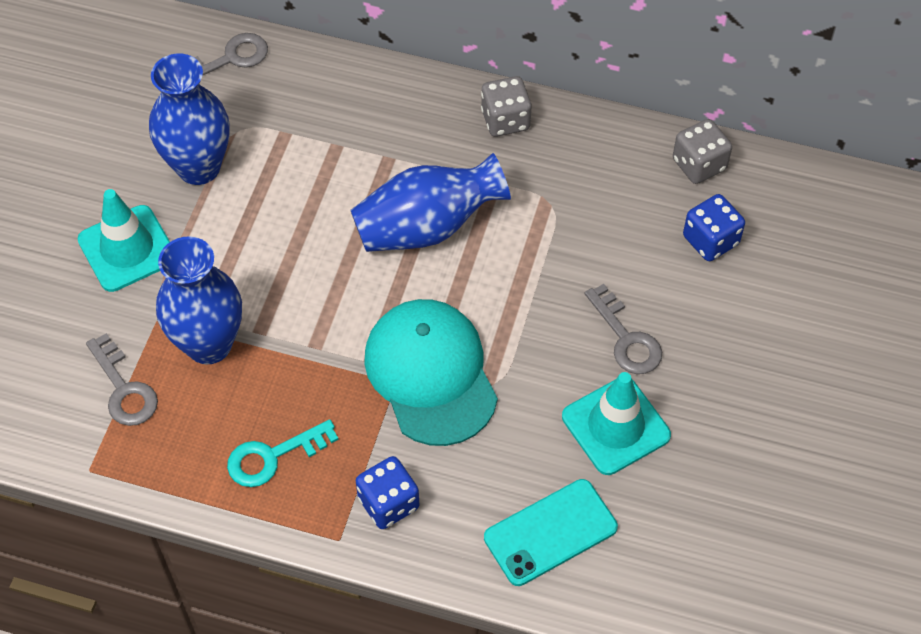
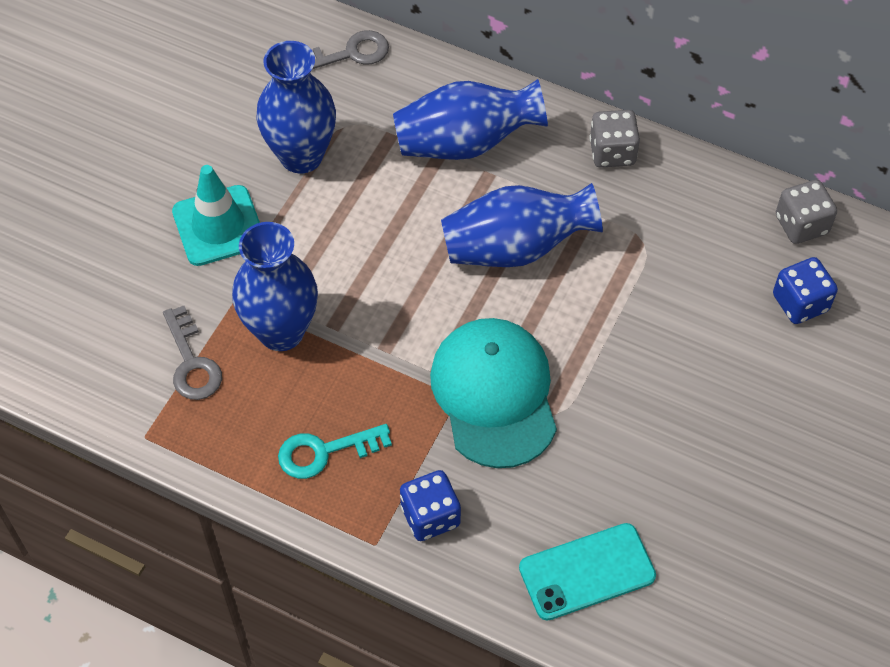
camera: 10 degrees right, 0 degrees up
(360, 131) = (465, 143): none -> blue vase
(615, 426) = (671, 475): turquoise traffic cone -> none
(626, 338) = (697, 389): grey key -> none

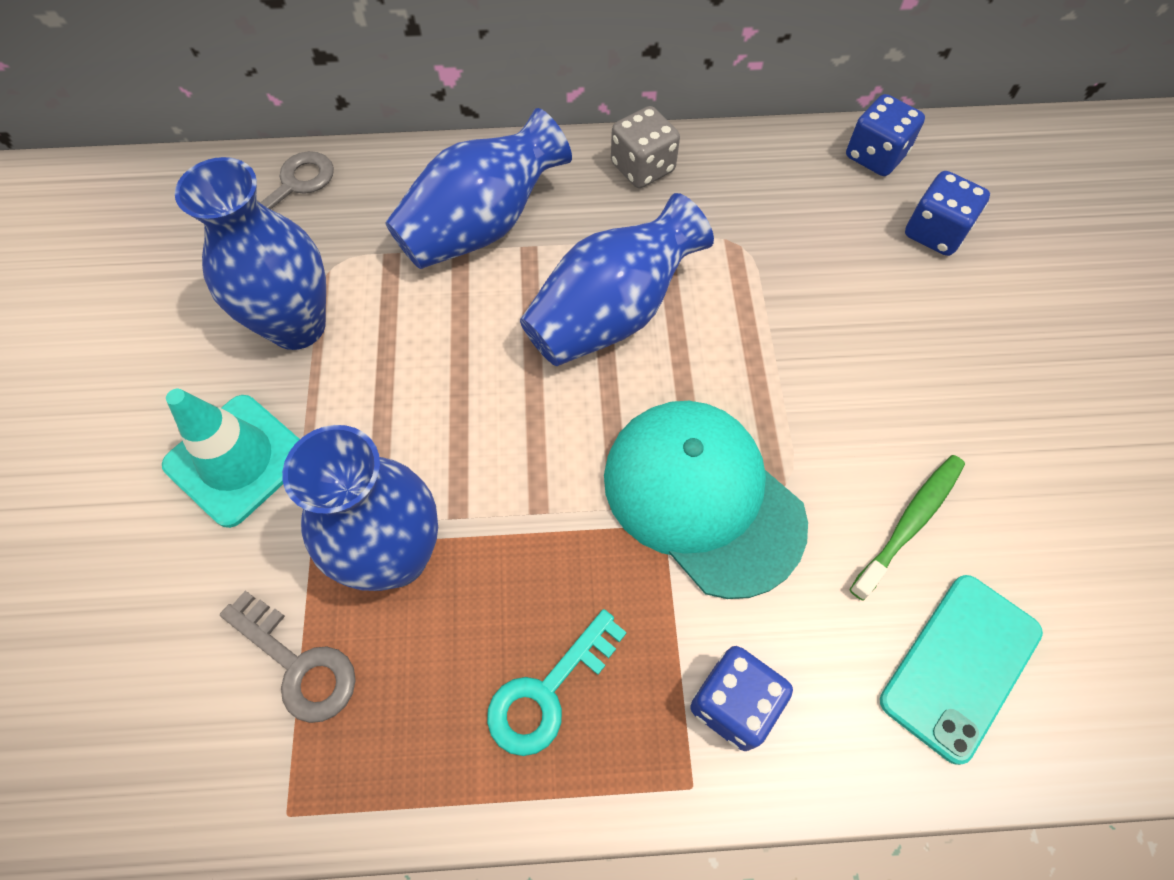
camera: 30 degrees left, 5 degrees up
(620, 478) = (909, 523): none -> green toothbrush
(801, 225) = (875, 156): grey dice -> blue dice

